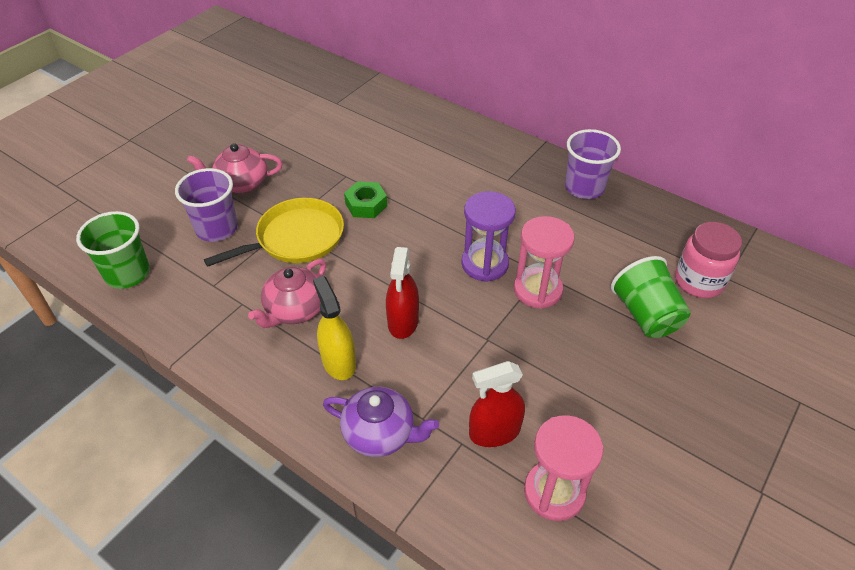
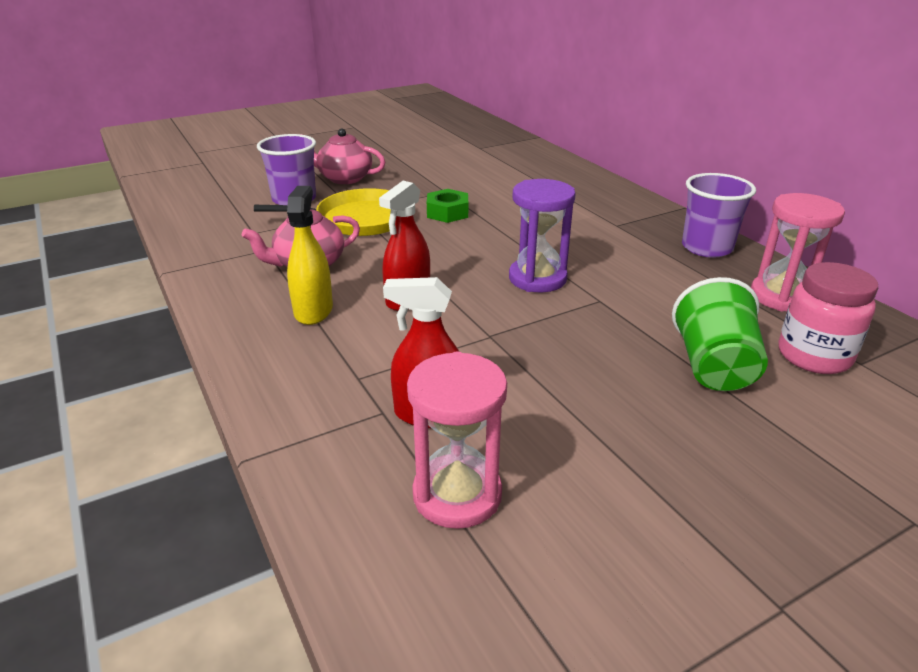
camera: 25 degrees right, 15 degrees down
(127, 273) = (191, 210): green cup -> none
(380, 434) = (301, 376): purple teapot -> none
(537, 290) = (584, 312): pink hourglass -> pink hourglass (781, 296)

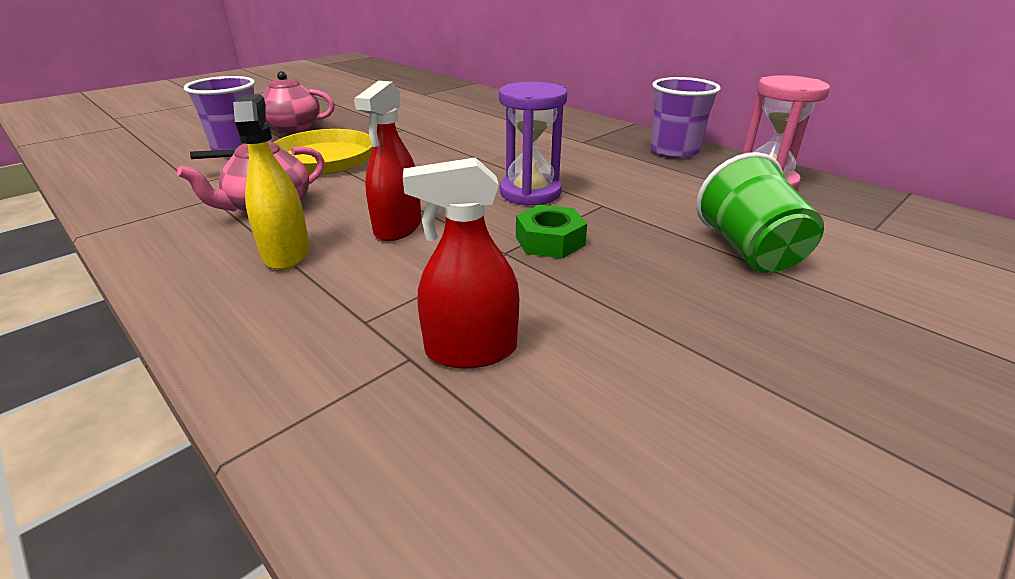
camera: 15 degrees left, 0 degrees up
(447, 212) = (412, 146): green nut -> green nut (550, 241)
(457, 495) = (548, 450): pink hourglass -> none
(814, 356) = (830, 228): pink jar -> none

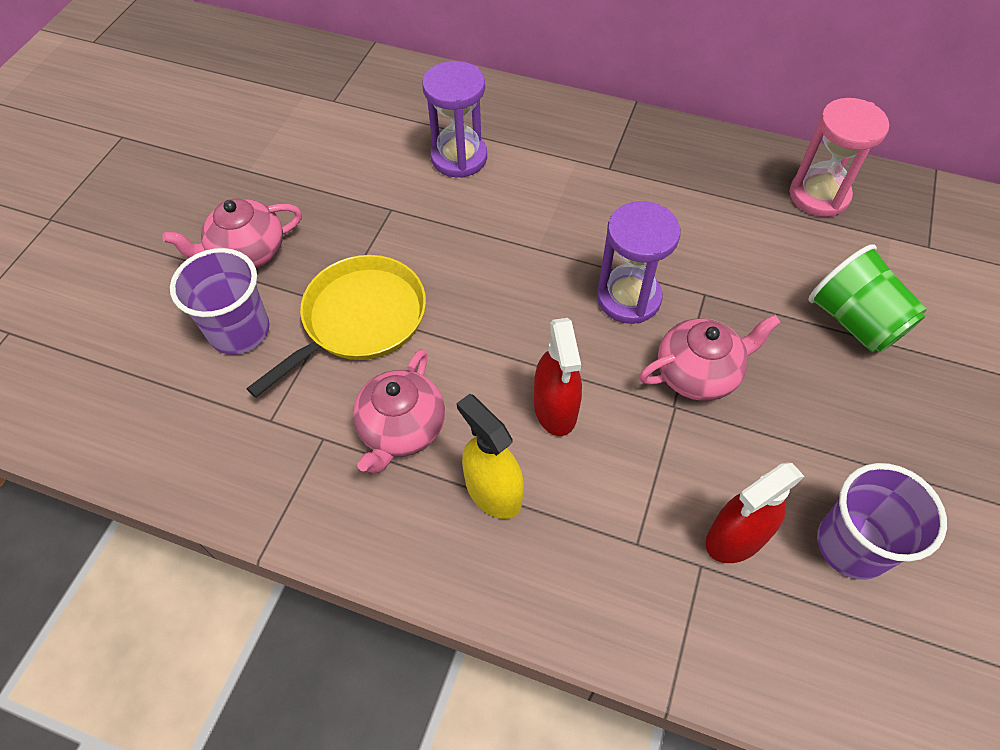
camera: 25 degrees left, 25 degrees up
(475, 121) = (459, 158): none -> purple hourglass
(550, 241) = (698, 373): green nut -> pink teapot
(674, 151) = (710, 158): purple cup -> purple cup (852, 545)

